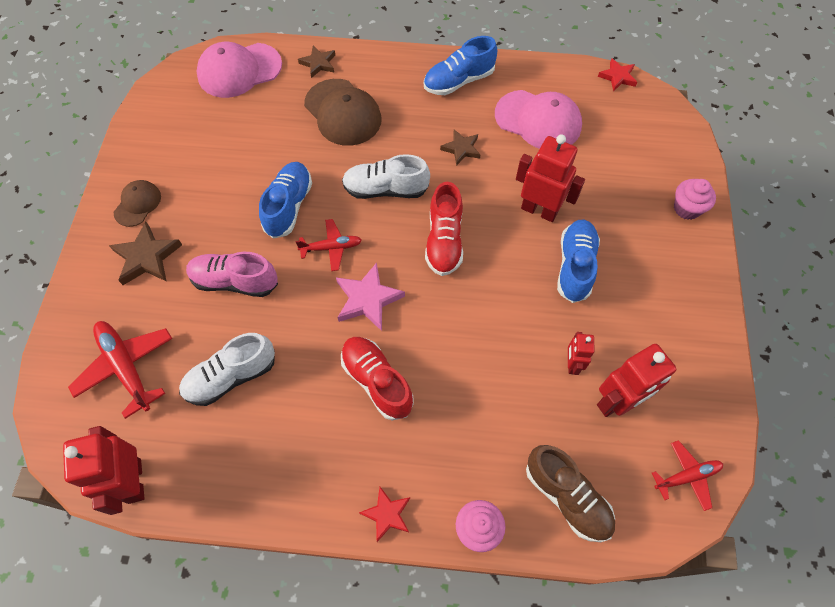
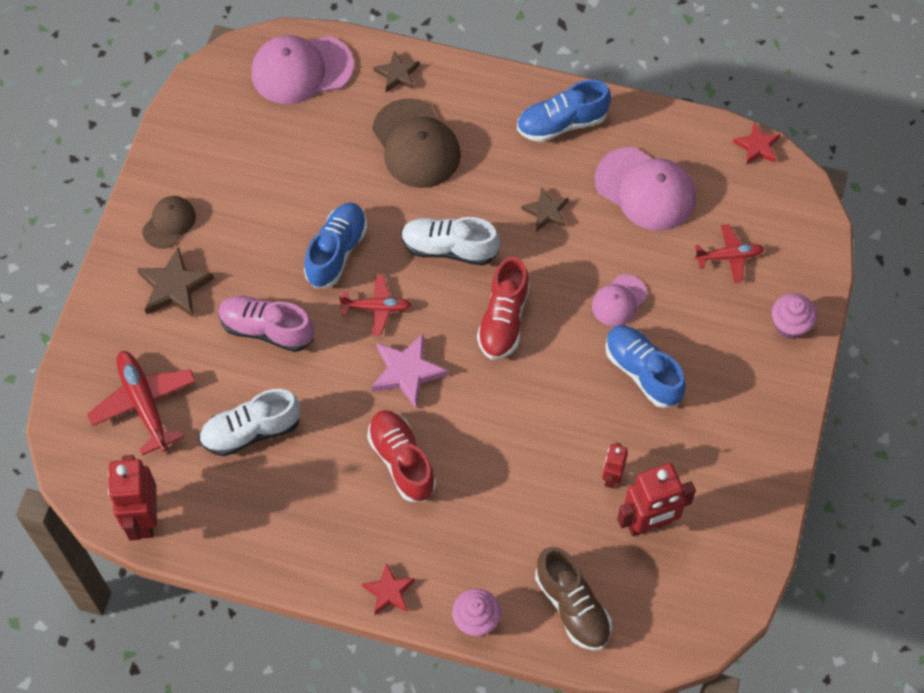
camera: 10 degrees right, 0 degrees up
(539, 210) = (619, 301): red robot -> pink cap
(575, 266) = (642, 372): blue shoe -> blue shoe turned 60 degrees counterclockwise
(687, 476) = (700, 608): red plane -> red plane (729, 256)

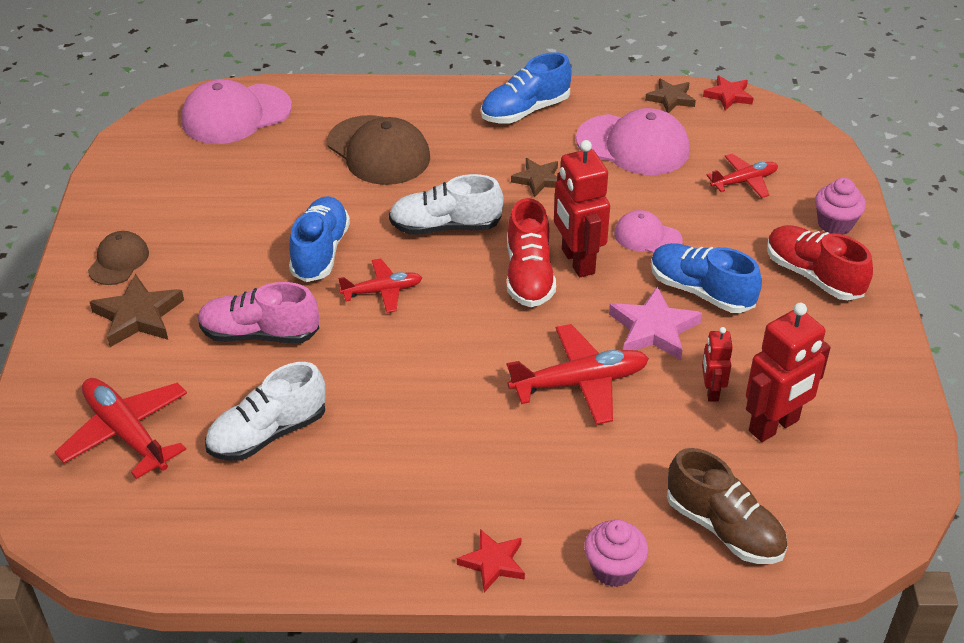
camera: 15 degrees left, 20 degrees down
(144, 518) = (152, 552): red robot -> red robot (577, 261)
(397, 74) = (339, 102): brown star -> brown star (670, 98)
(402, 461) = (461, 426): red shoe -> red shoe (813, 276)
(407, 372) = (437, 341): pink star -> pink star (654, 329)
(508, 442) = (580, 383): none -> red plane
(619, 301) = (647, 237): pink cap -> pink cap turned 90 degrees clockwise

